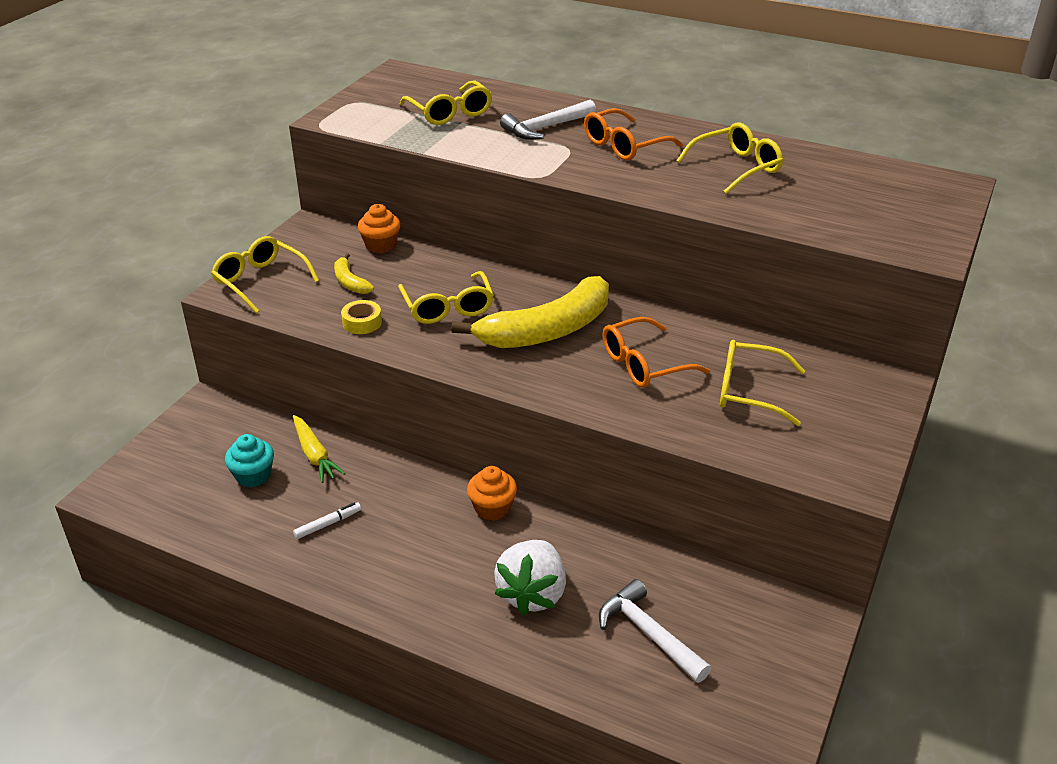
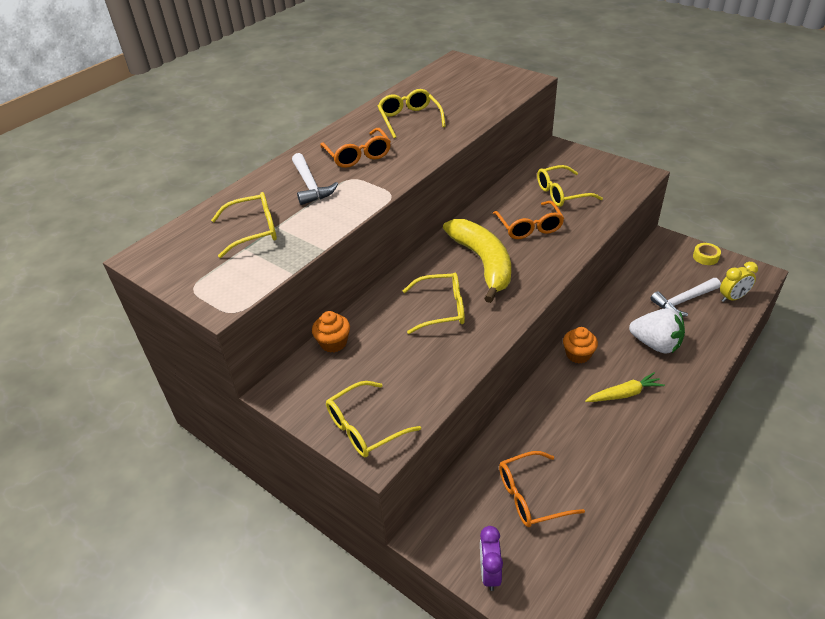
camera: 75 degrees left, 5 degrees up
(160, 452) = (490, 572): none -> purple clock
(253, 476) = (530, 496): turquoise cupcake -> orange glasses
(314, 455) = (510, 453): yellow carrot -> yellow carrot (624, 394)
(328, 524) = (590, 446): white marker -> none
(350, 282) = (386, 365): yellow banana -> none
(362, 322) = (451, 359): yellow tape -> yellow tape (705, 257)
(679, 705) = (732, 298): none -> yellow clock
(749, 391) = (561, 193): yellow glasses -> yellow glasses turned 45 degrees clockwise

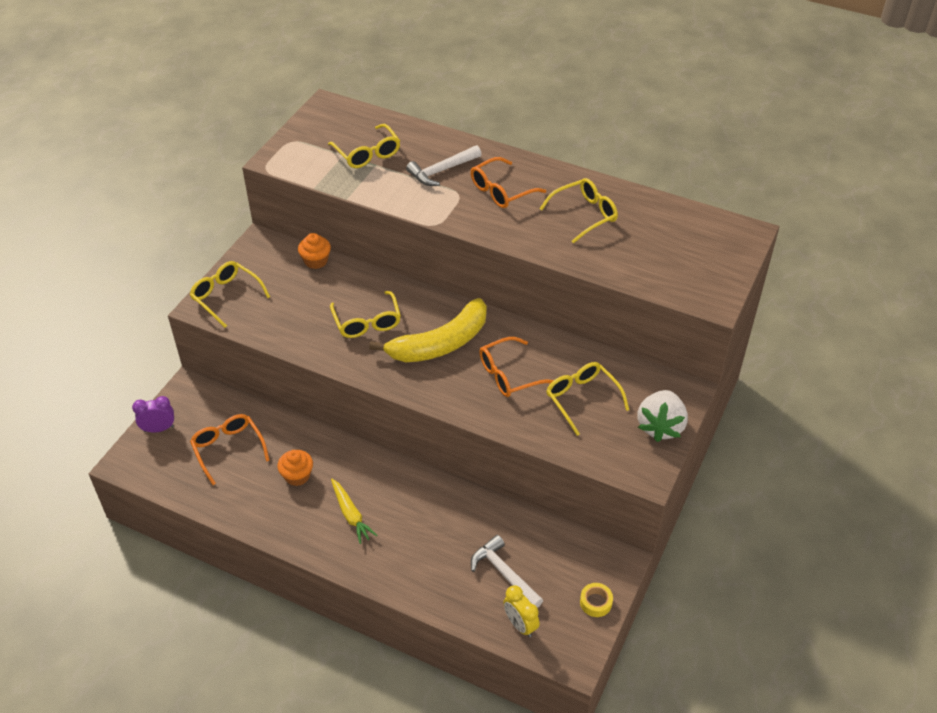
camera: 75 degrees right, 5 degrees up
(578, 354) = (400, 476): orange cupcake -> orange cupcake (297, 476)
(655, 344) = (426, 543): white strawberry -> white strawberry (660, 426)

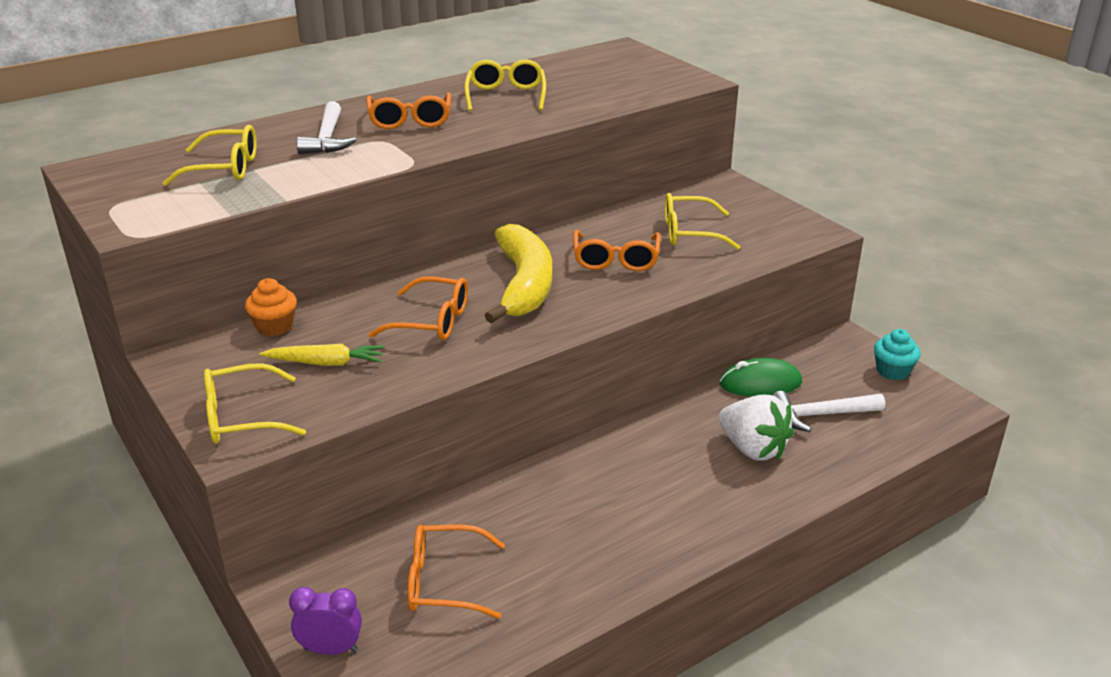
camera: 60 degrees left, 15 degrees down
(159, 429) = (330, 649): purple clock -> purple clock turned 75 degrees clockwise
(297, 476) = (552, 528): orange cupcake -> none
(351, 515) = (655, 501): yellow carrot -> yellow carrot (326, 363)
(367, 322) = (432, 321): yellow glasses -> orange glasses
(519, 525) = (760, 383): none -> green mouse
(520, 625) = (897, 427): yellow clock -> none
(595, 602) = (892, 371): yellow tape -> turquoise cupcake
(660, 426) = (761, 207): white strawberry -> white strawberry (752, 449)

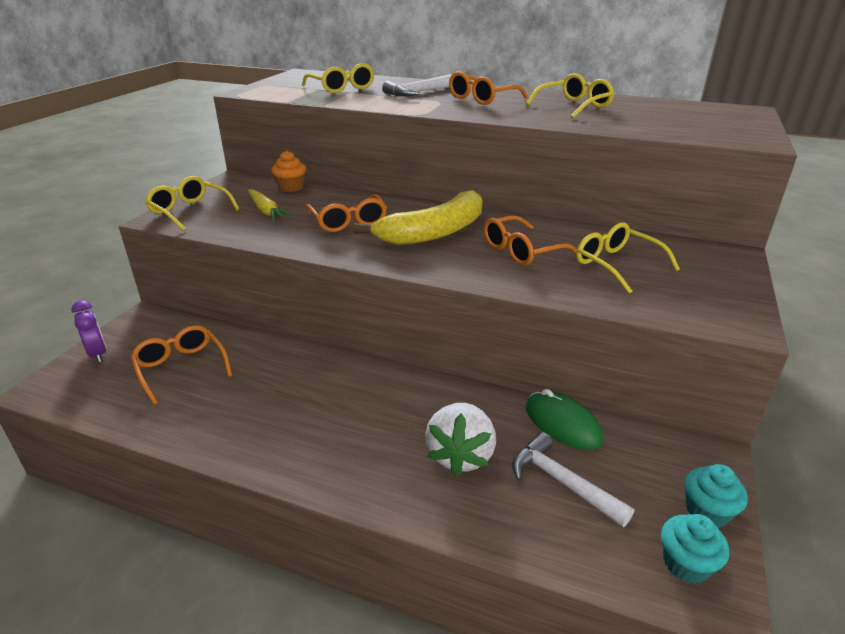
camera: 55 degrees right, 0 degrees up
(926, 403) = (686, 563): none -> turquoise cupcake

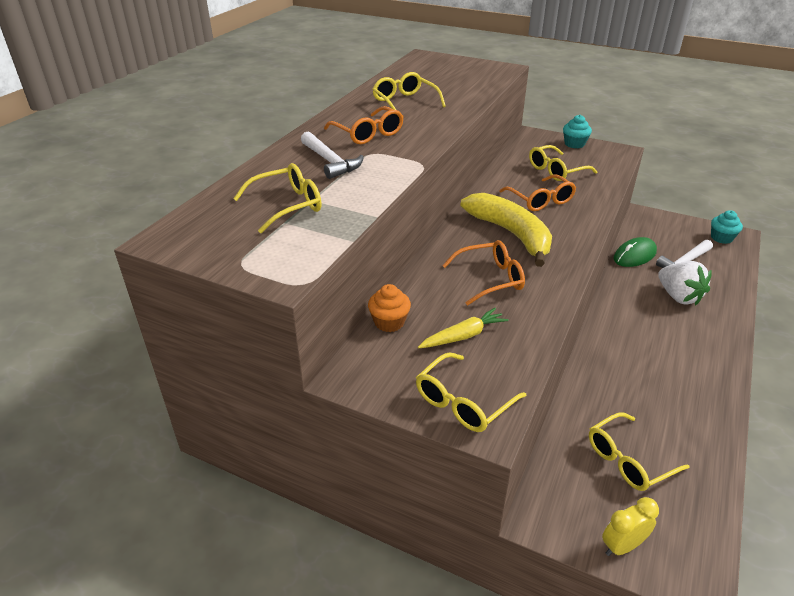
camera: 85 degrees left, 5 degrees up
(98, 354) = (622, 546): purple clock -> yellow clock
(181, 368) = (628, 460): orange glasses -> yellow glasses
(460, 455) = (678, 296): white strawberry -> white strawberry turned 45 degrees clockwise
(707, 511) = (685, 225): turquoise cupcake -> turquoise cupcake (574, 144)

